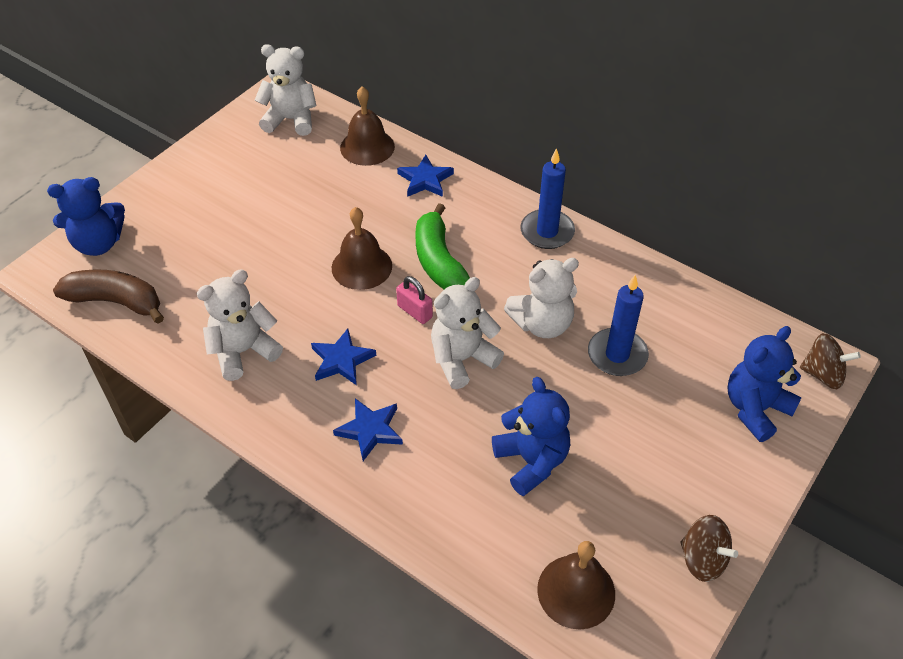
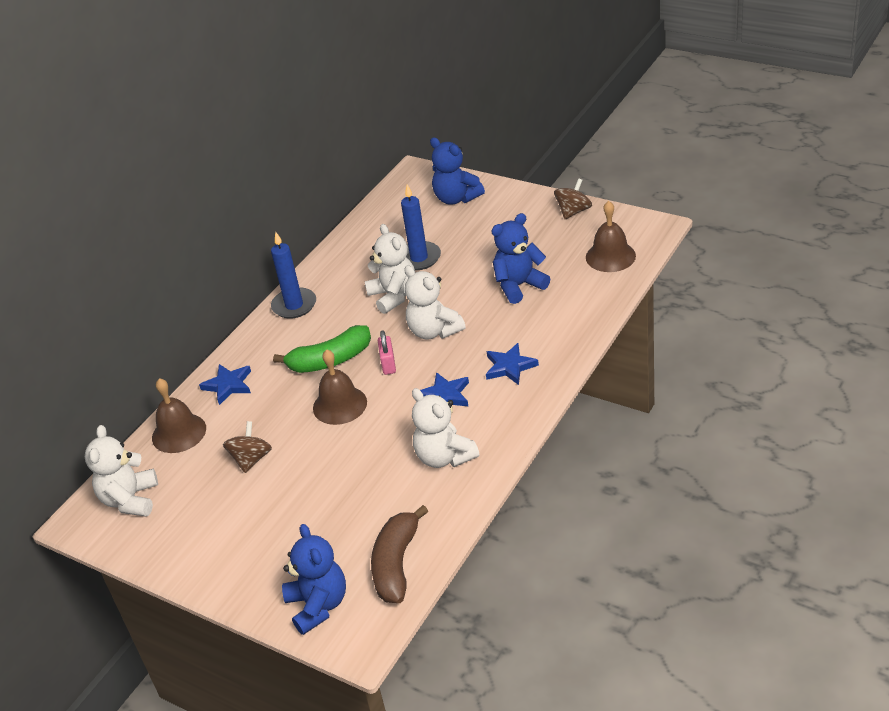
camera: 90 degrees left, 10 degrees down
(415, 311) = (388, 364): pink padlock -> pink padlock turned 45 degrees counterclockwise
(822, 374) = (423, 174): brown spinning top -> brown spinning top (251, 459)

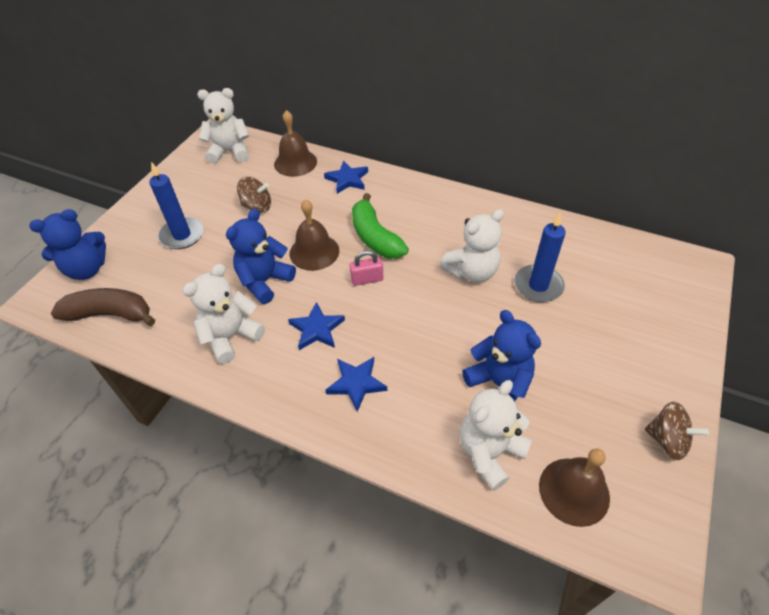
camera: 80 degrees right, 10 degrees up
(294, 305) = (453, 202): blue candle -> blue candle (182, 235)
(434, 331) = (416, 310): white teddy bear -> white teddy bear (489, 452)
(456, 198) = (659, 308): blue teddy bear -> blue teddy bear (264, 281)

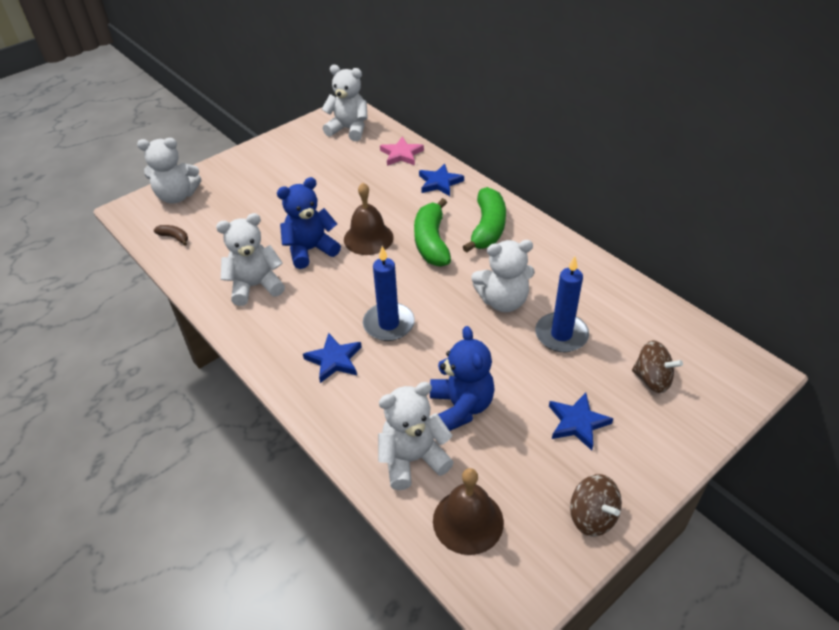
camera: 25 degrees right, 5 degrees down
(87, 269) = (177, 196): blue teddy bear -> white teddy bear
(110, 314) = (174, 237): brown banana -> brown banana, size x0.46
(182, 235) = (266, 191): blue candle -> blue candle (389, 324)
(257, 207) = (343, 184): brown spinning top -> brown spinning top (652, 379)
(295, 162) = (401, 154): brown bell -> pink star
(317, 329) = (329, 304): blue star -> blue star (577, 422)
(367, 279) = (400, 277): pink padlock -> none
(416, 209) = (487, 228): none -> green banana

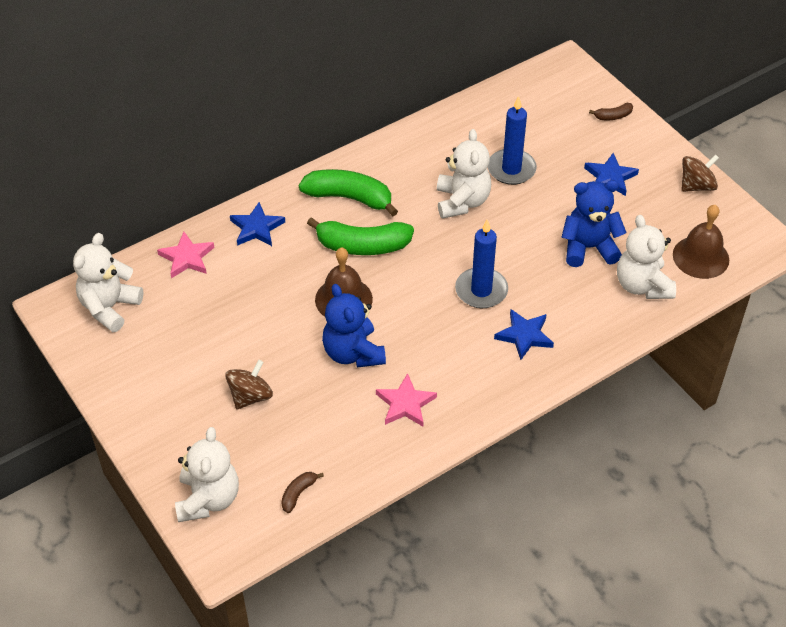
camera: 85 degrees left, 5 degrees up
(255, 286) = (405, 404): white teddy bear -> pink star
(652, 379) = (568, 124): brown spinning top -> brown spinning top (250, 396)
(685, 422) = (613, 116): none -> brown banana

